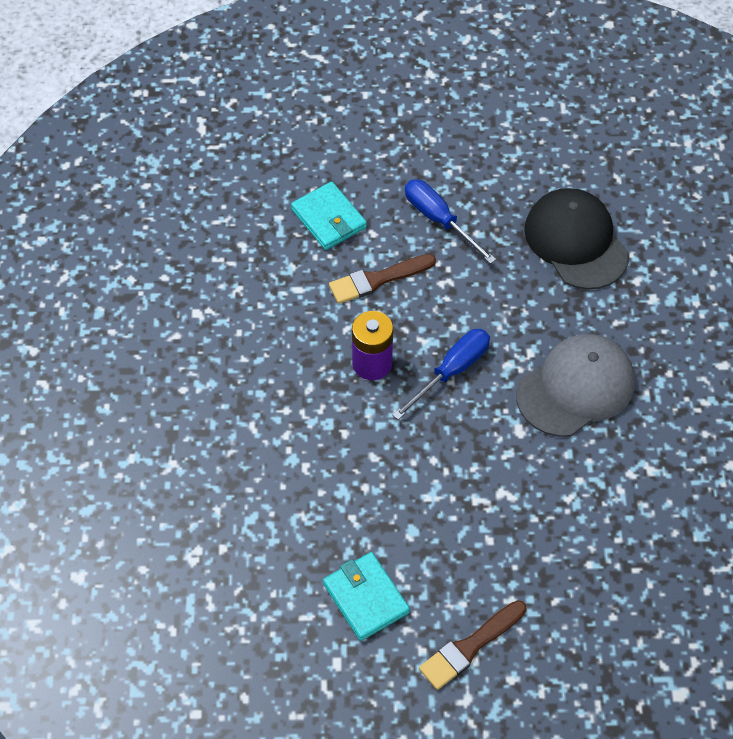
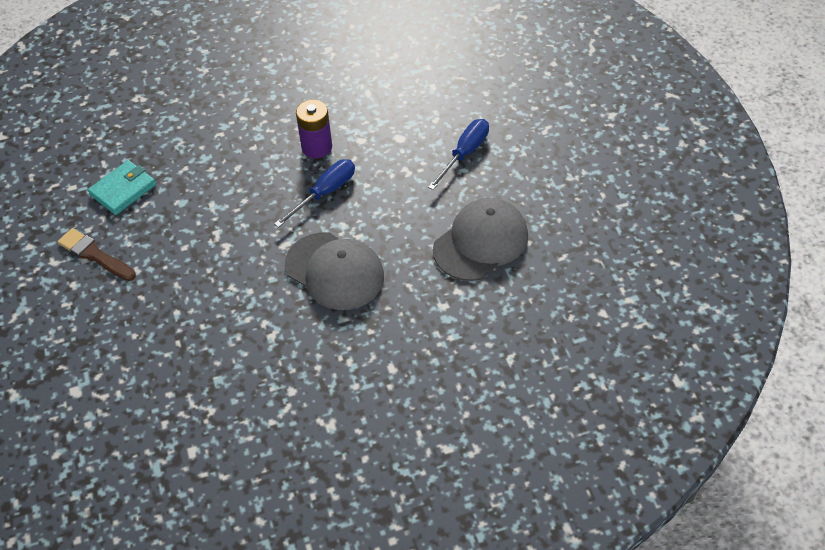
camera: 75 degrees right, 5 degrees down
(329, 218) = (438, 92): turquoise wallet -> none
(377, 280) = (393, 132): brown brush -> none
(451, 371) = (325, 193): blue screwdriver -> blue screwdriver turned 75 degrees counterclockwise
(576, 241) = (481, 242): black cap -> grey cap

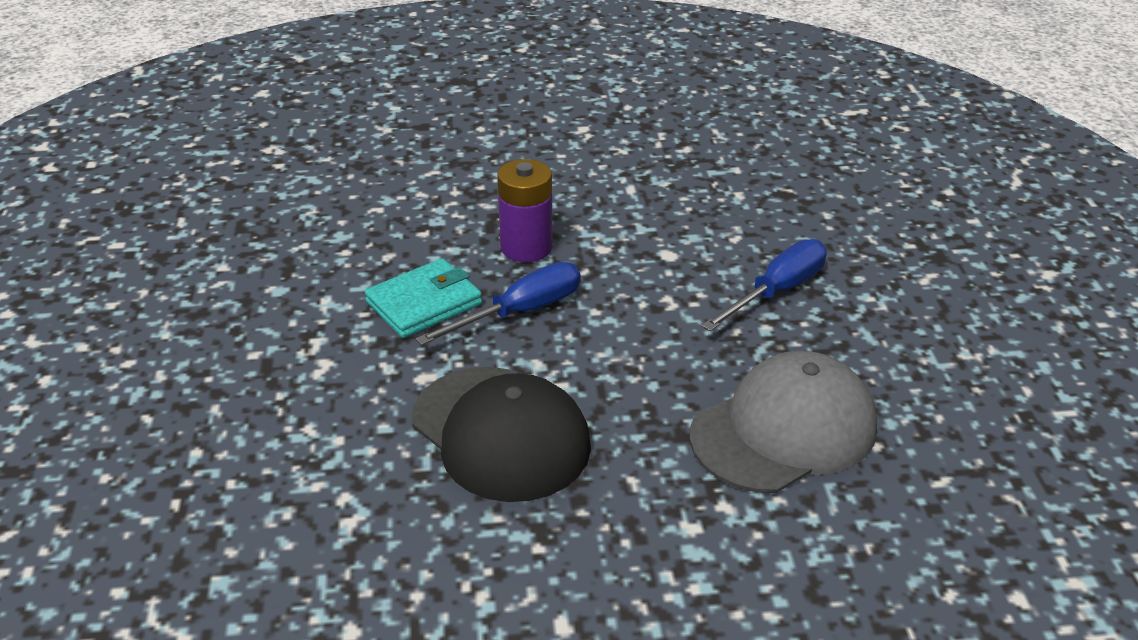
camera: 10 degrees right, 15 degrees down
(94, 255) = (102, 342): brown brush -> none
(123, 190) = (193, 259): turquoise wallet -> turquoise wallet (424, 303)
(334, 271) = (500, 433): grey cap -> black cap

